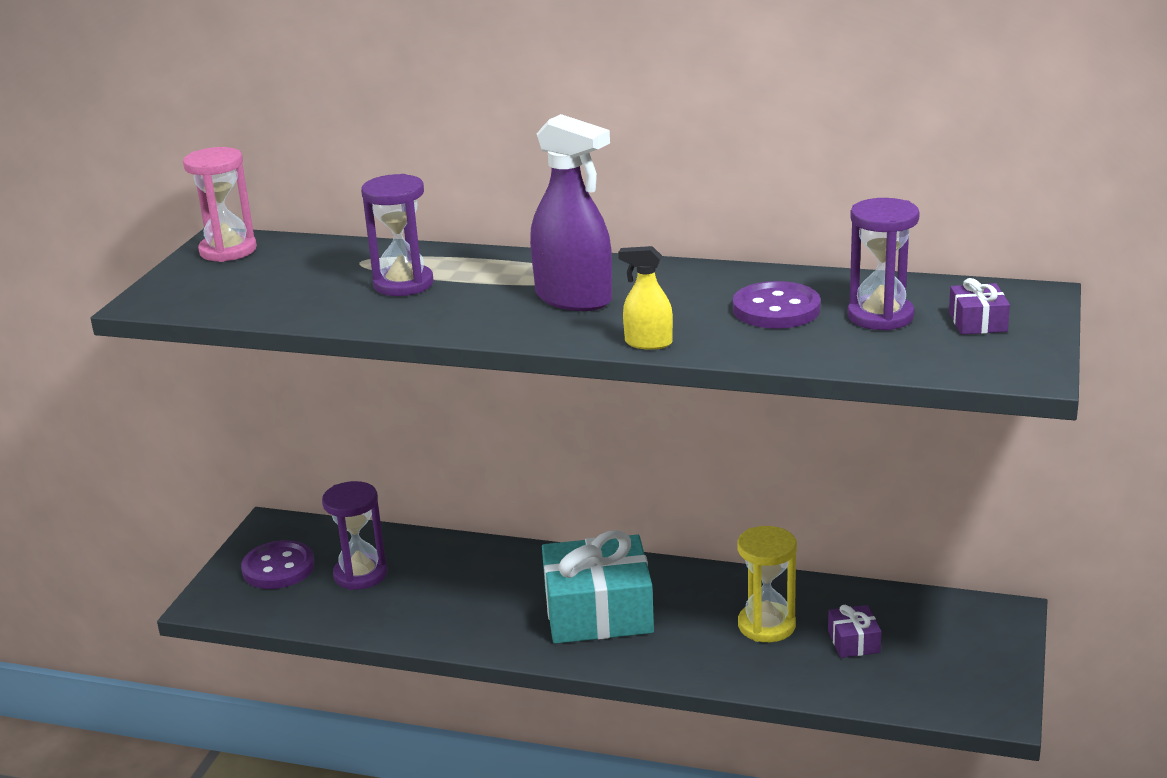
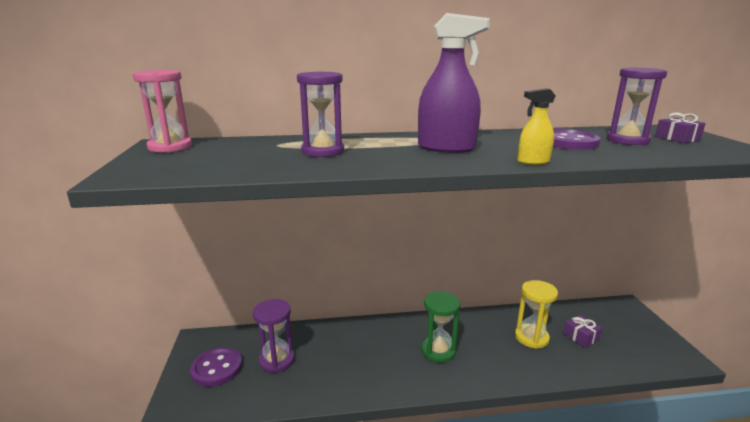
camera: 25 degrees left, 5 degrees down
(598, 612) = (438, 351): turquoise gift -> green hourglass

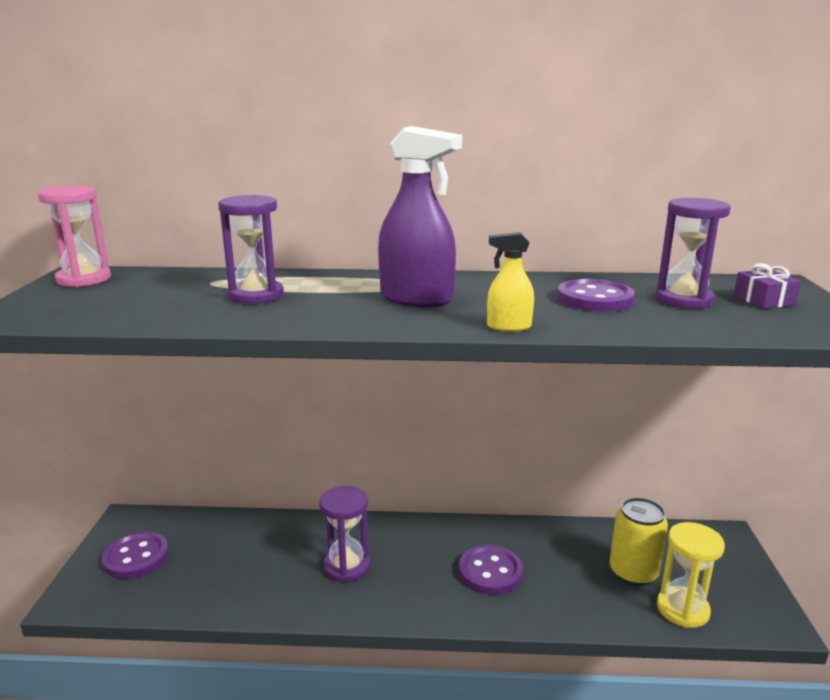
camera: 10 degrees right, 0 degrees up
(277, 360) = (211, 556): purple hourglass -> purple hourglass (346, 566)
(438, 351) = (422, 569): green hourglass -> none
(486, 347) = (490, 572): none -> purple button
(531, 337) = (560, 566): yellow hourglass -> yellow hourglass (682, 609)
(581, 336) = (633, 572): purple gift -> yellow can

